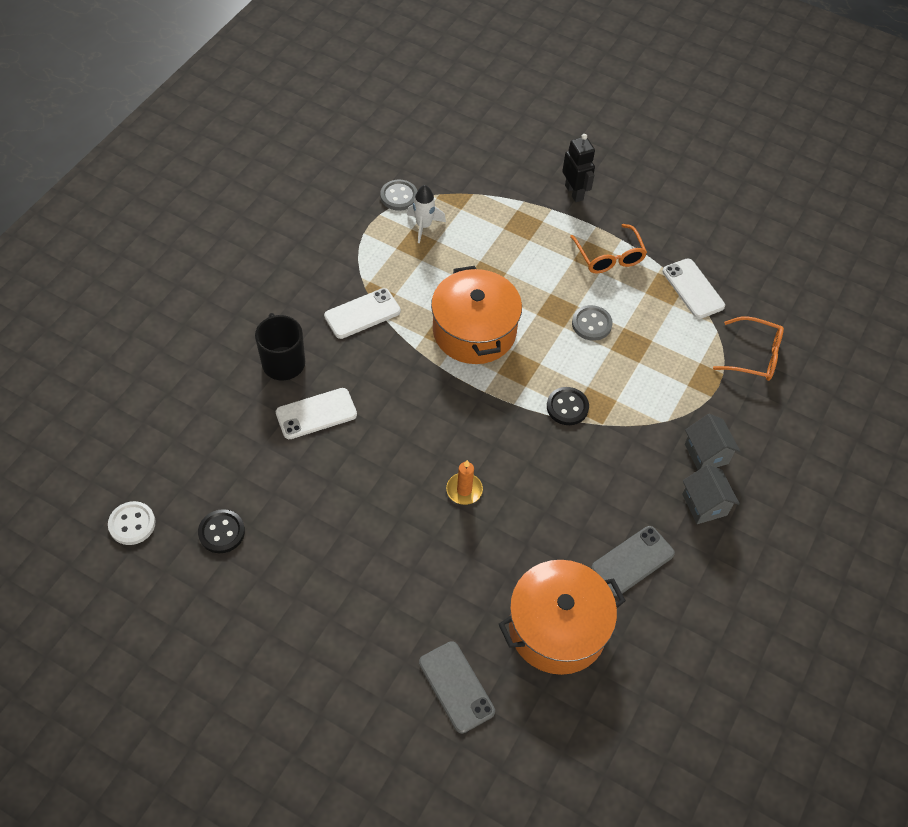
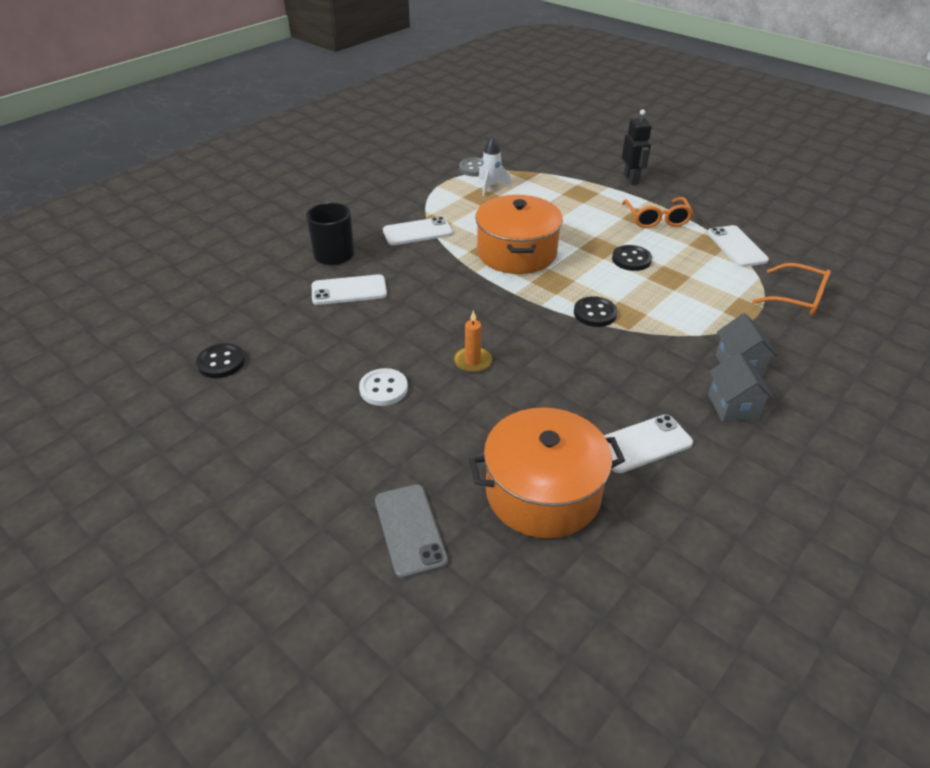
camera: 15 degrees right, 15 degrees down
(132, 524) = (142, 345): white button -> white button (383, 388)
(591, 324) = (631, 259): grey button -> black button
(632, 561) = (643, 444): grey phone -> white phone

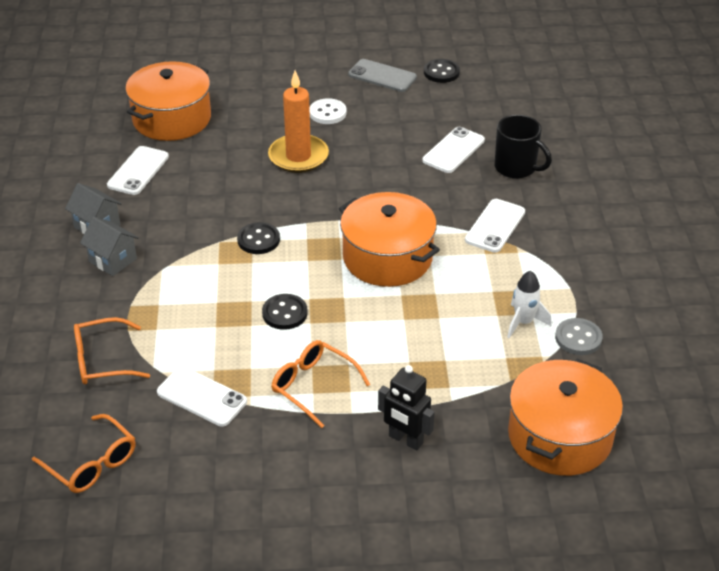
camera: 135 degrees right, 0 degrees up
(410, 530) = (220, 72): grey phone -> grey phone (382, 76)
(472, 361) = (298, 156): orange candle -> orange candle, size x1.87
(551, 148) = (560, 436): none -> orange pot
(839, 250) = (92, 463): none -> orange glasses

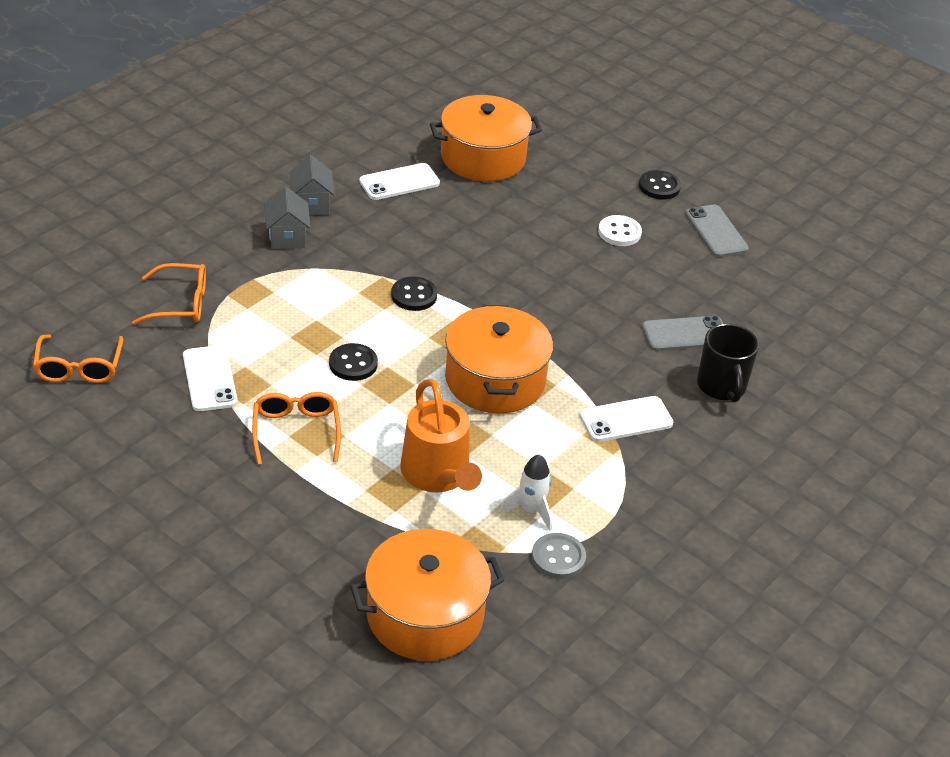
camera: 40 degrees right, 0 degrees up
(102, 361) = (181, 303): orange glasses -> orange glasses turned 150 degrees clockwise
(298, 156) = (541, 252): orange candle -> none
(405, 440) = (305, 521): black robot -> none
(440, 343) = (438, 474): none -> orange watering can
(441, 72) = (778, 262): black button -> black button (659, 187)
(453, 150) = (685, 334): white phone -> grey phone

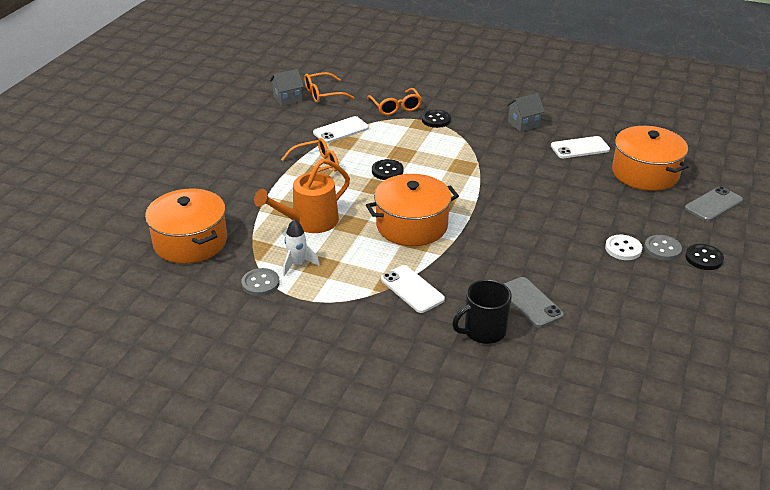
camera: 75 degrees right, 5 degrees down
(287, 237) = (484, 124): grey house -> grey house (287, 99)
(399, 182) = (580, 148): white phone -> white phone turned 60 degrees counterclockwise
(414, 295) = (469, 178): black button -> black button (436, 120)
(631, 206) = (662, 249): none -> grey button
(716, 231) = (677, 298): grey phone -> grey phone (713, 204)

